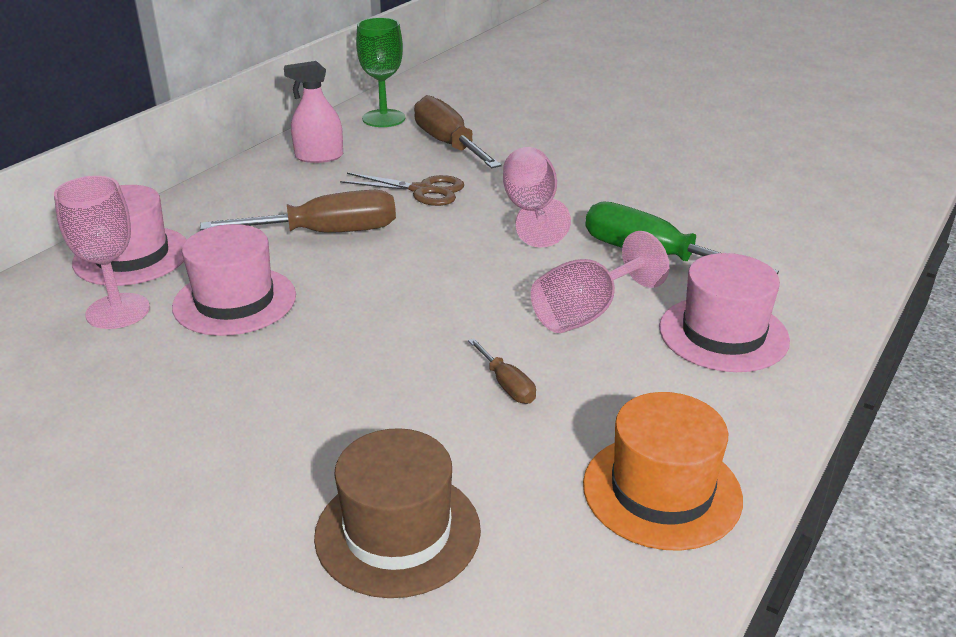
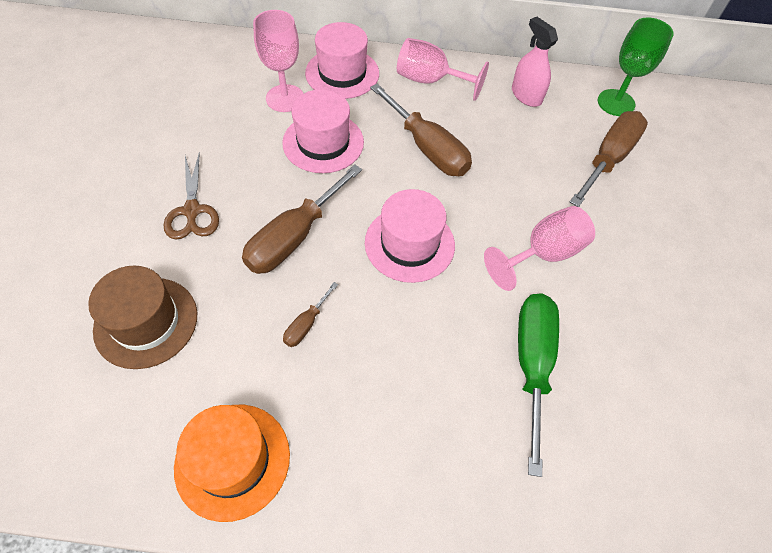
camera: 60 degrees right, 25 degrees up
(367, 362) = (294, 237): none -> brown screwdriver
(422, 190) = (523, 174): brown scissors -> brown scissors (192, 211)
(586, 313) = (419, 343): pink goblet -> pink goblet (430, 81)
(723, 334) = (445, 453): pink hat -> pink hat (409, 244)

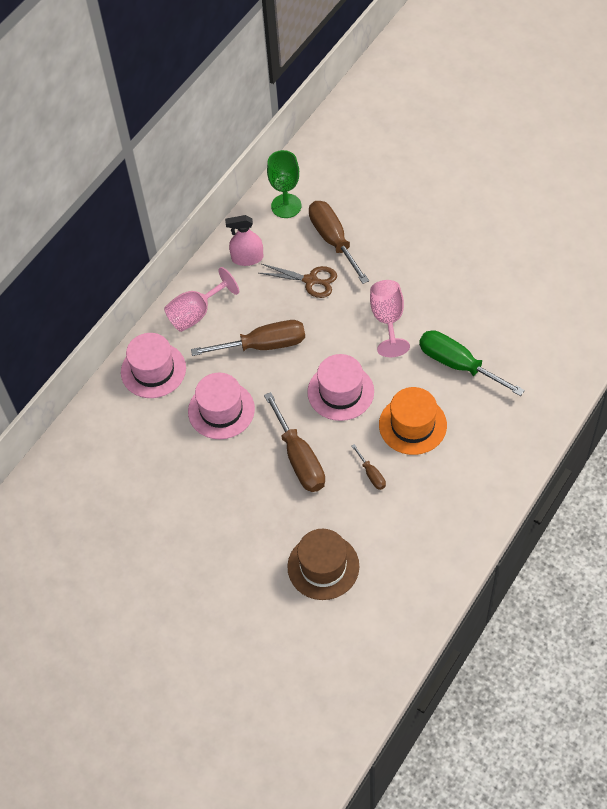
camera: 55 degrees left, 0 degrees up
(192, 211) = (242, 515): brown scissors -> brown scissors (310, 280)
(232, 460) = (441, 542): orange hat -> orange hat (412, 425)
(285, 98) = (159, 420): pink goblet -> none

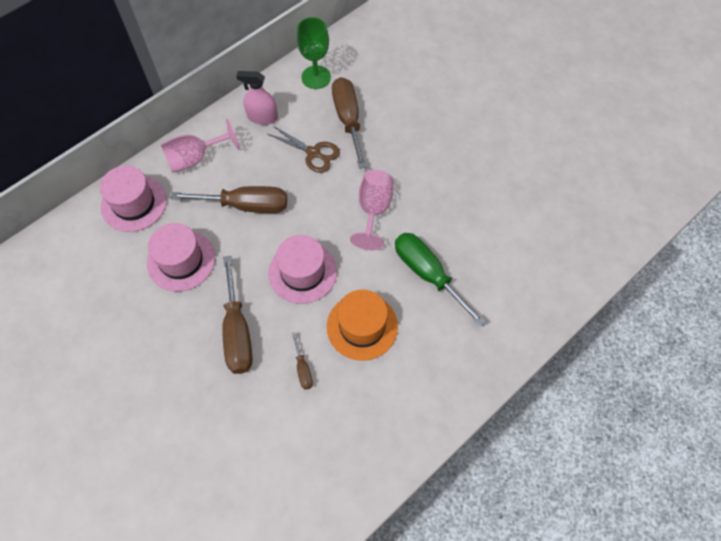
camera: 10 degrees right, 5 degrees up
(323, 566) = (218, 459): brown hat -> none

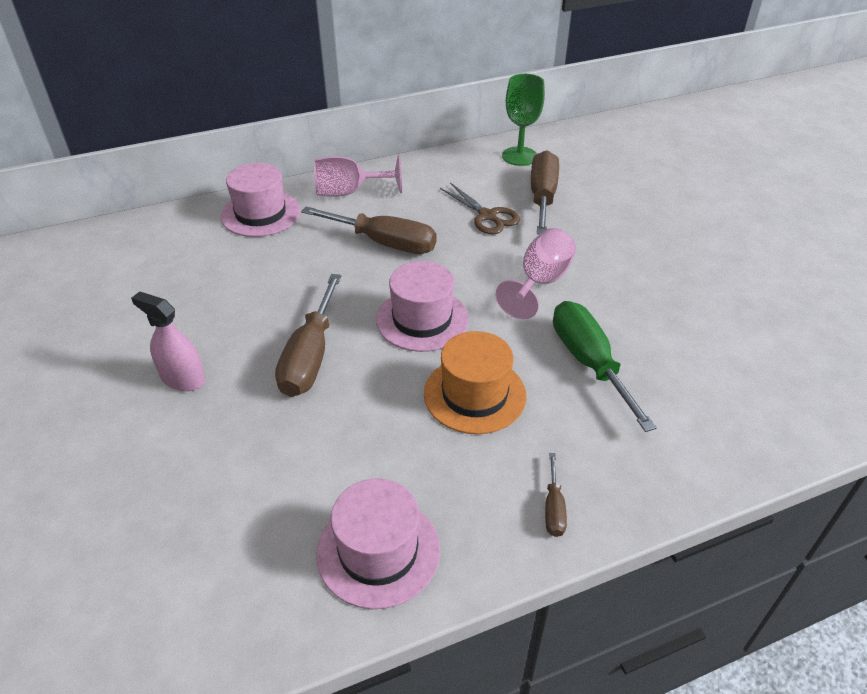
camera: 20 degrees right, 20 degrees down
(181, 260) = (282, 273): pink hat -> pink hat (378, 551)
(262, 117) = (442, 175): pink spray bottle -> pink spray bottle (183, 378)
(303, 369) = (373, 418): brown screwdriver -> brown screwdriver (553, 508)

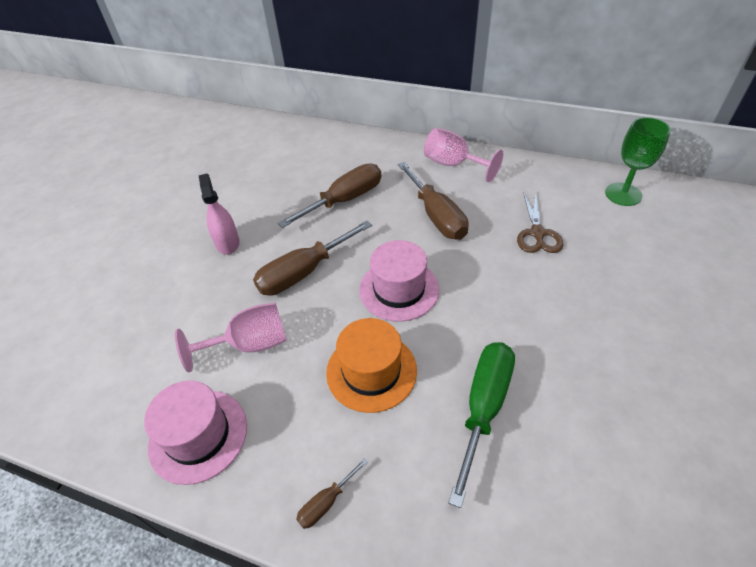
camera: 45 degrees right, 5 degrees up
(260, 214) = (381, 154): pink hat -> none
(540, 282) = (519, 313): pink goblet -> pink goblet (250, 344)
(542, 197) = (604, 240): brown screwdriver -> brown screwdriver (344, 200)

